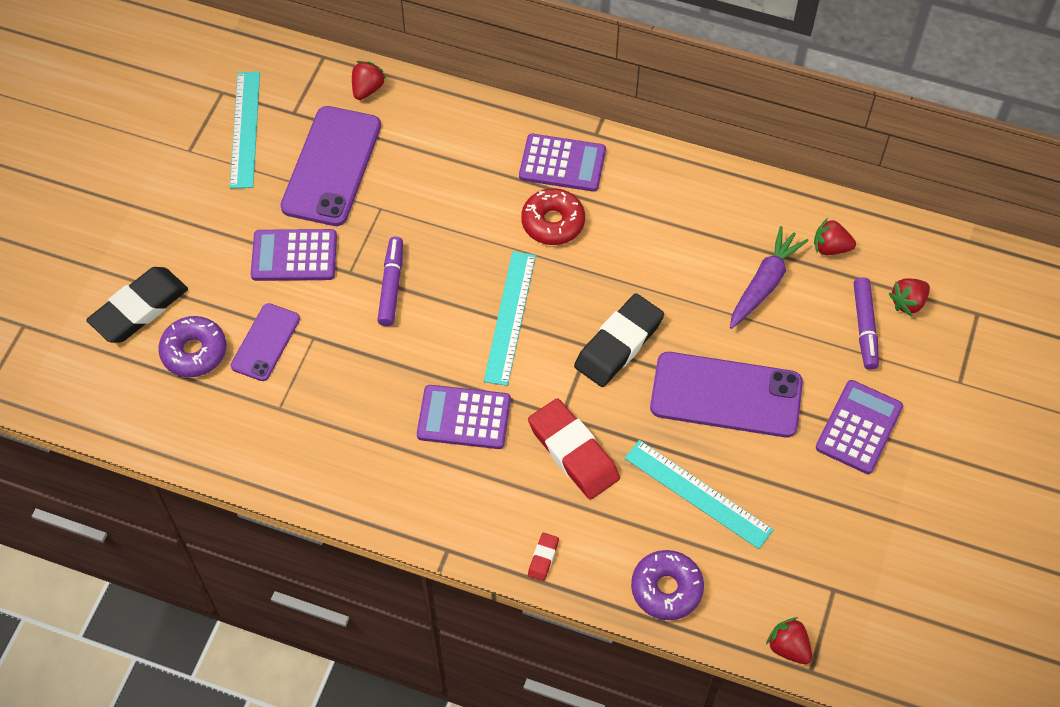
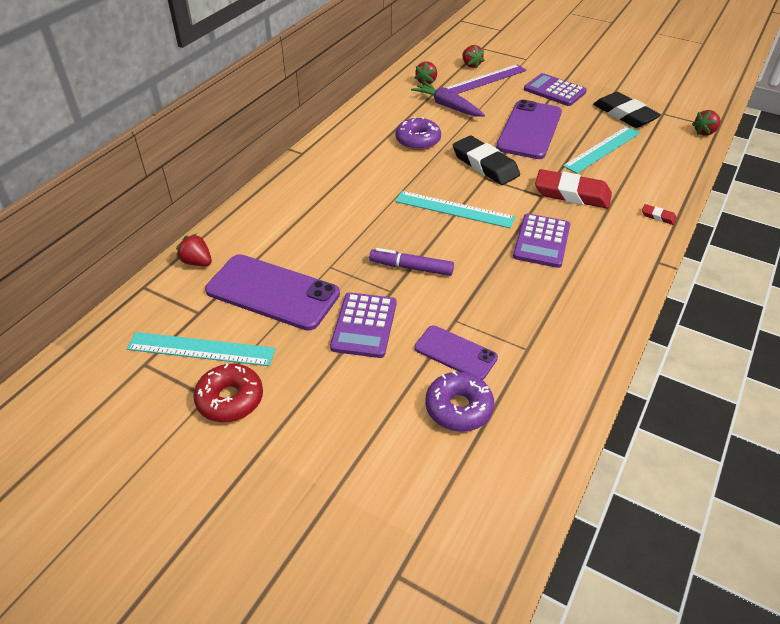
camera: 80 degrees left, 15 degrees down
(139, 308) = (397, 452): black eraser -> black eraser (624, 114)
(553, 222) = (374, 180): red donut -> red donut (230, 399)
(562, 163) = (322, 170): purple calculator -> none
(573, 452) = (572, 194): red eraser -> red eraser turned 45 degrees clockwise
(666, 589) = (673, 169): purple donut -> purple donut (418, 140)
(864, 327) = (486, 79): purple marker -> purple ruler

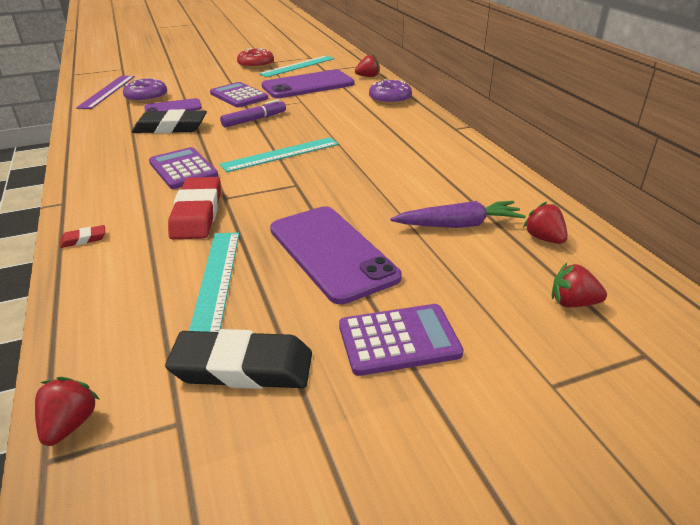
camera: 130 degrees right, 10 degrees down
(418, 140) = (406, 179): purple donut -> purple donut (390, 99)
(485, 165) = (313, 193): black eraser -> black eraser (171, 127)
(486, 79) = (505, 291): purple ruler -> purple ruler (107, 91)
(572, 194) = (197, 213): red eraser -> red eraser turned 60 degrees counterclockwise

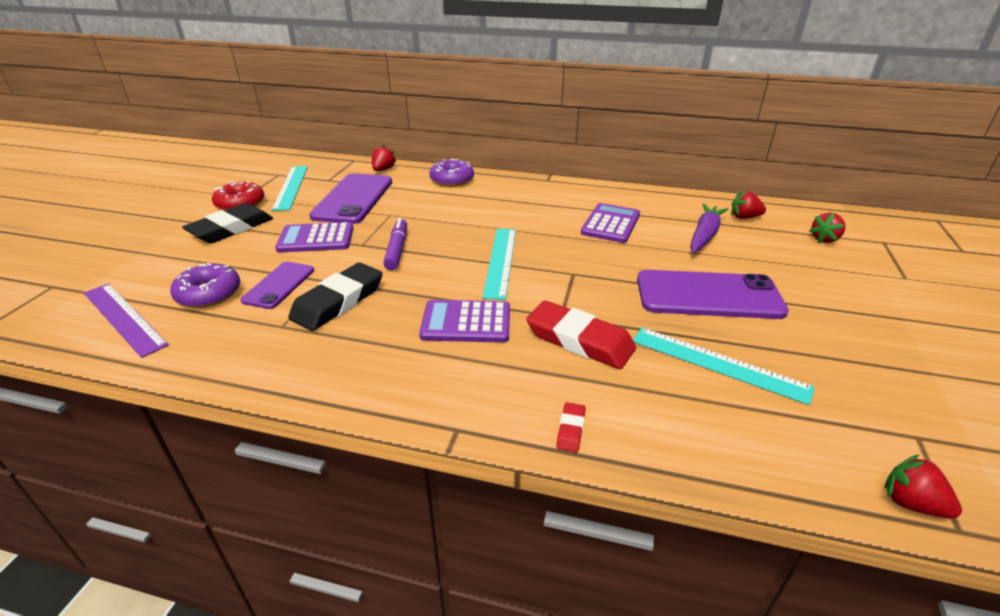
camera: 55 degrees left, 0 degrees up
(242, 367) = (854, 385): black eraser -> black eraser (231, 229)
(399, 340) = (842, 309): purple calculator -> purple calculator (610, 224)

